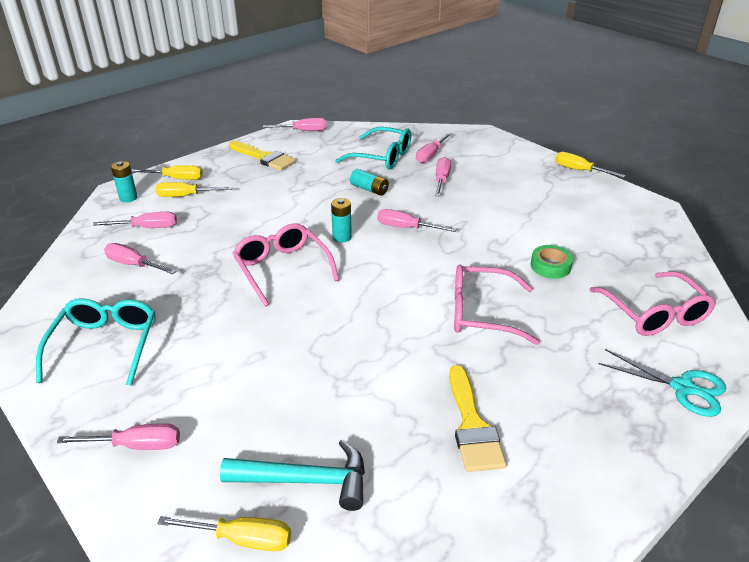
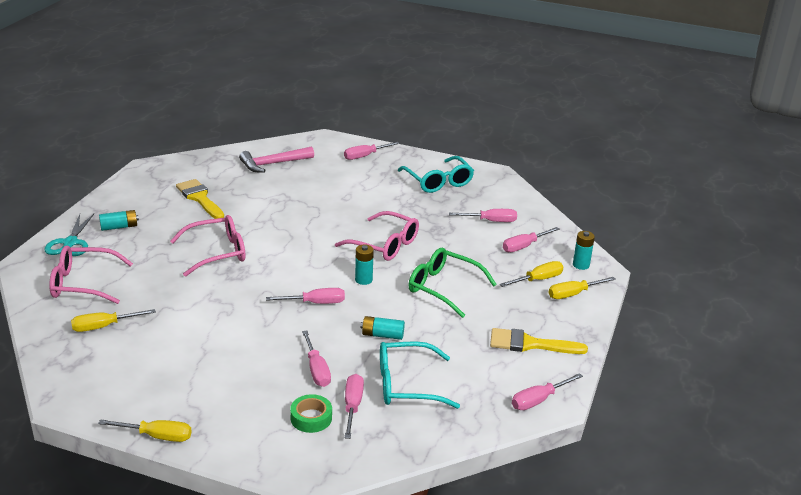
camera: 150 degrees right, 5 degrees down
(242, 539) = (285, 145): yellow screwdriver -> yellow screwdriver (104, 326)
(276, 211) = (442, 287): none -> green glasses
(305, 480) = (273, 164): turquoise hammer -> pink hammer
(550, 266) = (172, 301): green tape -> green tape (311, 418)
(610, 398) = (119, 227): none -> turquoise battery
(655, 315) = (82, 283): pink glasses -> pink glasses turned 45 degrees counterclockwise
(682, 387) = (70, 243): turquoise scissors -> turquoise scissors turned 90 degrees counterclockwise

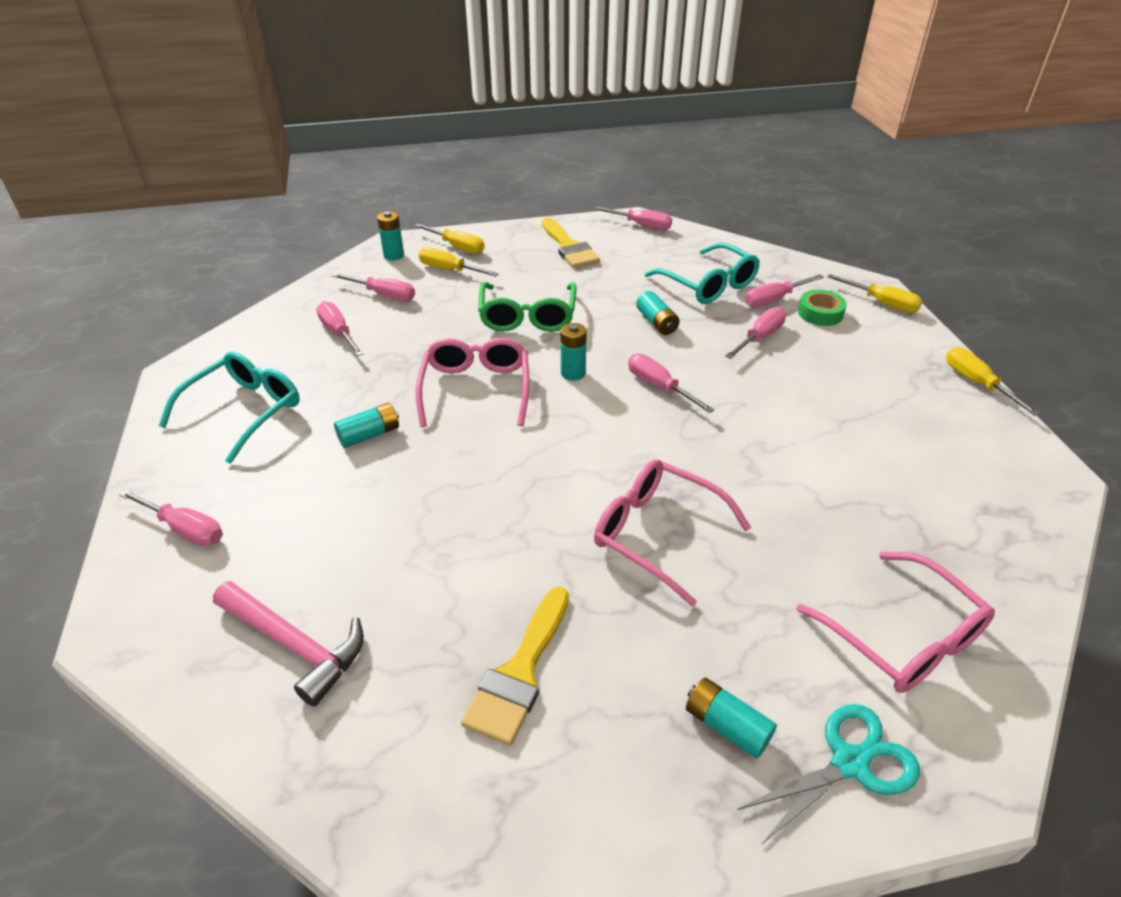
camera: 120 degrees left, 10 degrees up
(104, 326) = (932, 536): yellow screwdriver -> yellow screwdriver (882, 303)
(380, 206) = (369, 435): none -> turquoise battery

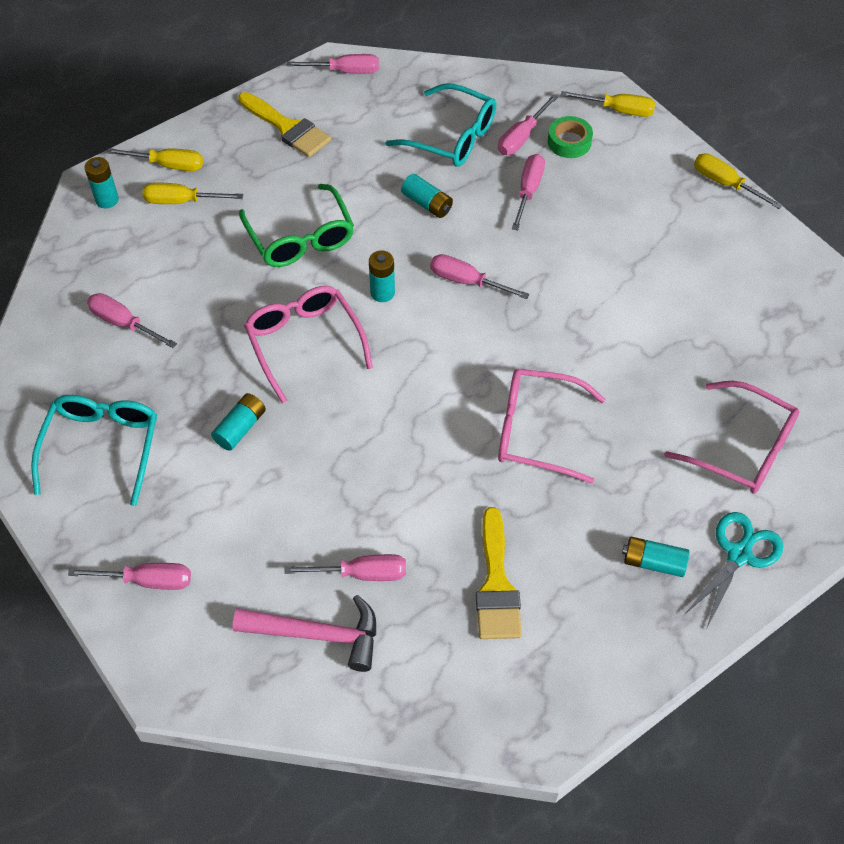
camera: 25 degrees left, 15 degrees up
(383, 295) = (135, 259): pink screwdriver -> pink screwdriver (361, 574)

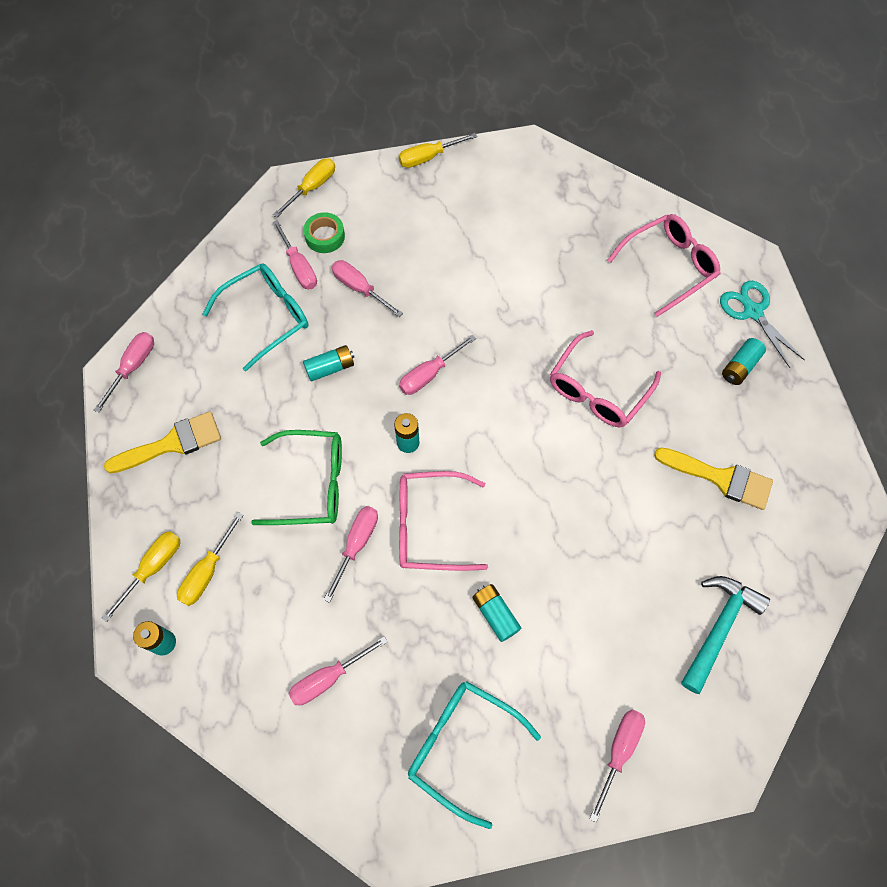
camera: 65 degrees left, 10 degrees up
(317, 635) = (719, 628): pink hammer -> turquoise hammer
(361, 574) = (676, 572): pink screwdriver -> pink screwdriver (356, 545)

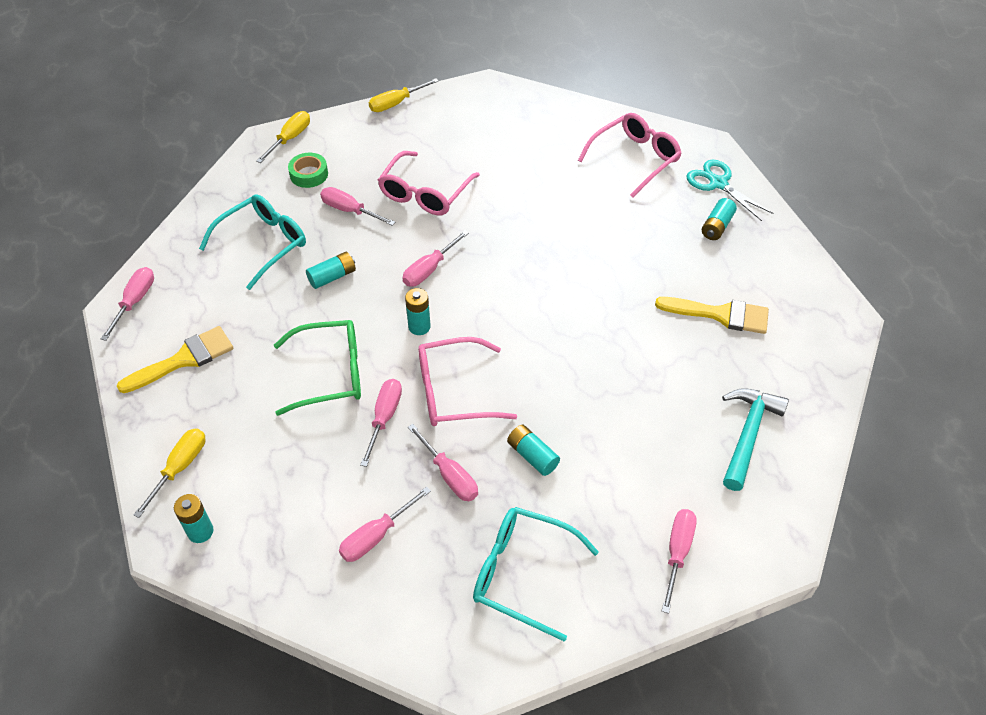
camera: 10 degrees left, 15 degrees down
(207, 571) = (237, 462): yellow screwdriver -> none
(299, 267) = (288, 201): pink screwdriver -> pink screwdriver (449, 475)
(597, 391) = (590, 262): pink glasses -> pink glasses (424, 194)

